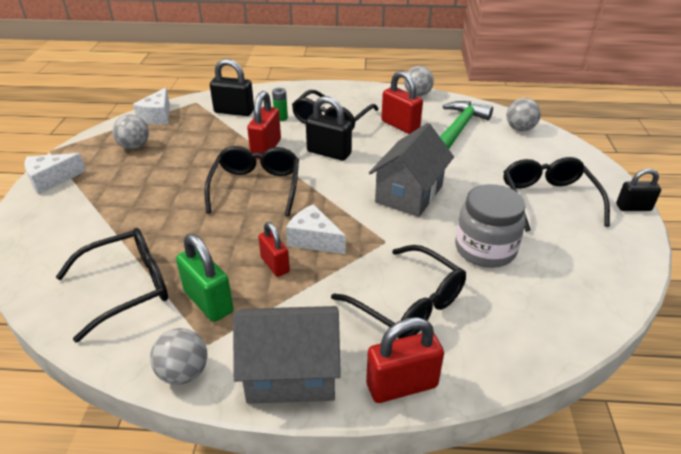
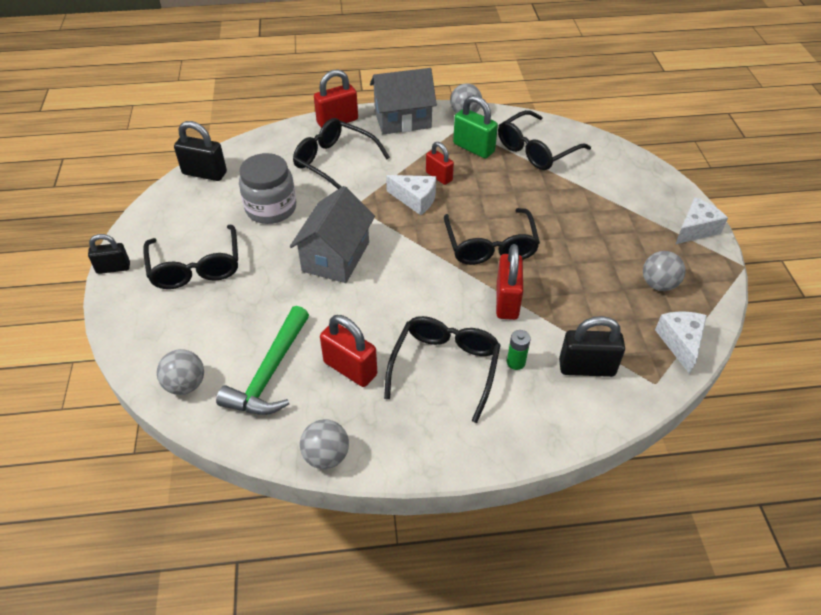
camera: 170 degrees right, 10 degrees up
(329, 153) = (431, 304): black padlock -> black padlock (204, 173)

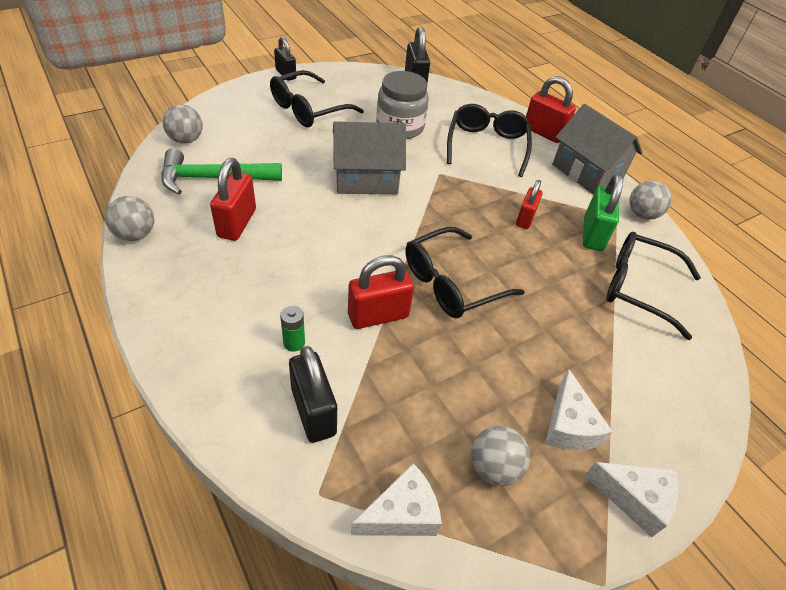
camera: 60 degrees right, 0 degrees up
(415, 199) = (478, 210): white cheese -> white cheese (568, 425)
(445, 367) = (264, 287): black glasses -> none

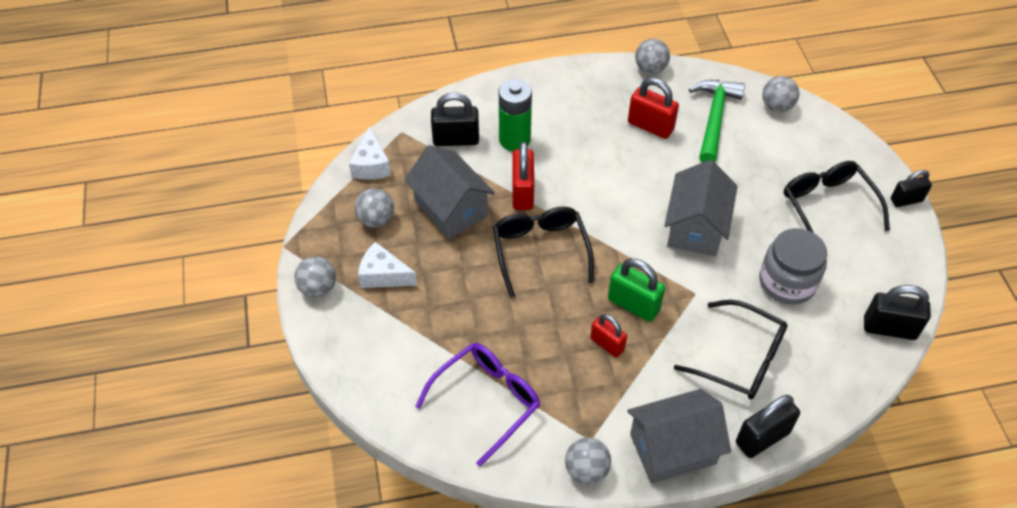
camera: 115 degrees right, 5 degrees up
(294, 343) = (514, 140): green battery -> green battery, size x2.02
(434, 382) = (451, 208): none -> grey house
(543, 133) = (762, 437): red padlock -> black padlock
(592, 234) = (569, 398): green padlock -> green padlock (633, 304)
(634, 499) = (318, 288): white cheese -> grey ball
(638, 288) = (487, 401): black glasses -> purple glasses

